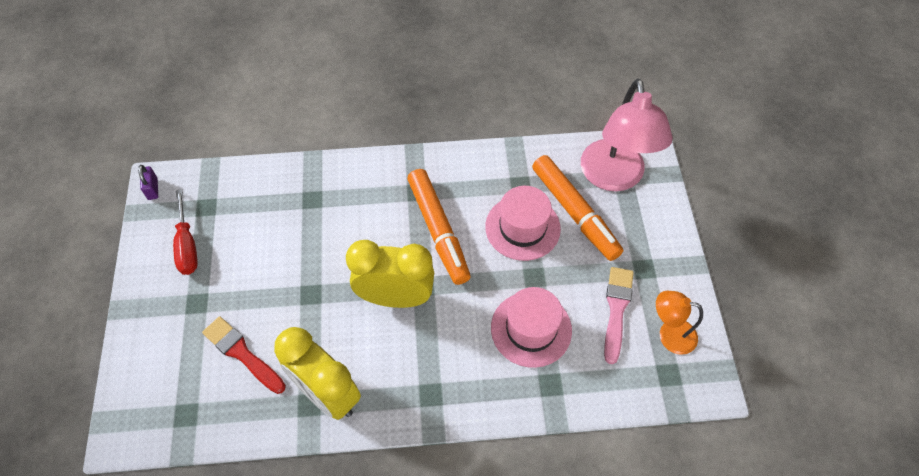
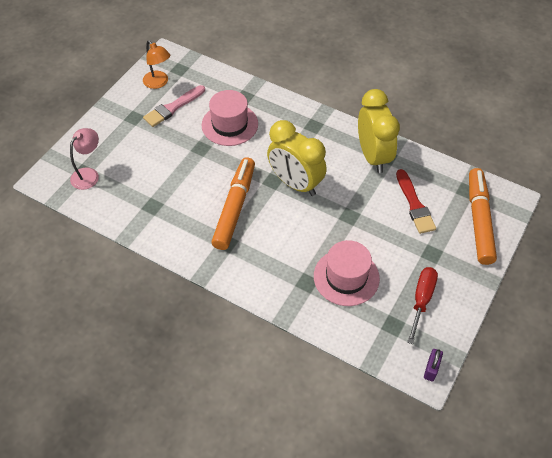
camera: 145 degrees left, 5 degrees down
(522, 227) = (179, 178): pink hat -> pink hat (346, 277)
(574, 212) = (138, 168): orange marker -> orange marker (479, 220)
(614, 177) = (89, 174): pink lamp -> pink lamp, size x0.53

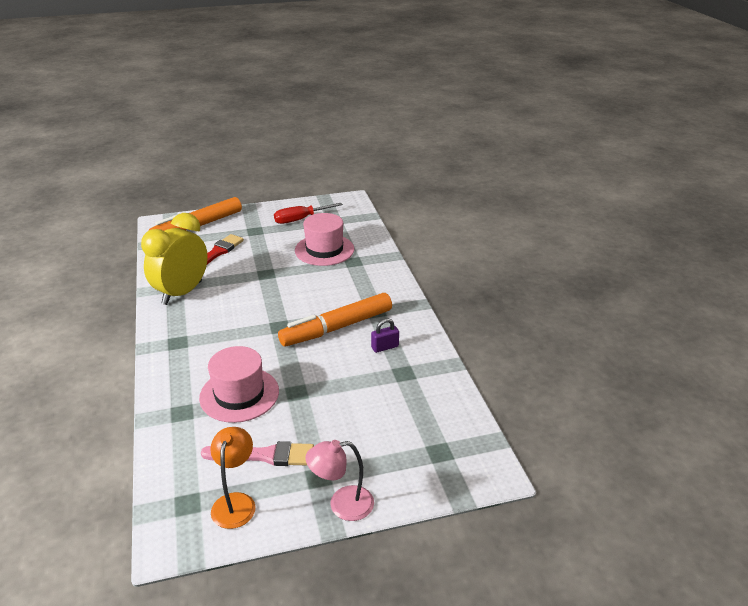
camera: 135 degrees left, 20 degrees down
(89, 174) = (436, 444): pink lamp -> pink lamp (342, 505)
(295, 183) = (266, 313): yellow clock -> none
(431, 369) = (344, 199): purple padlock -> purple padlock (385, 347)

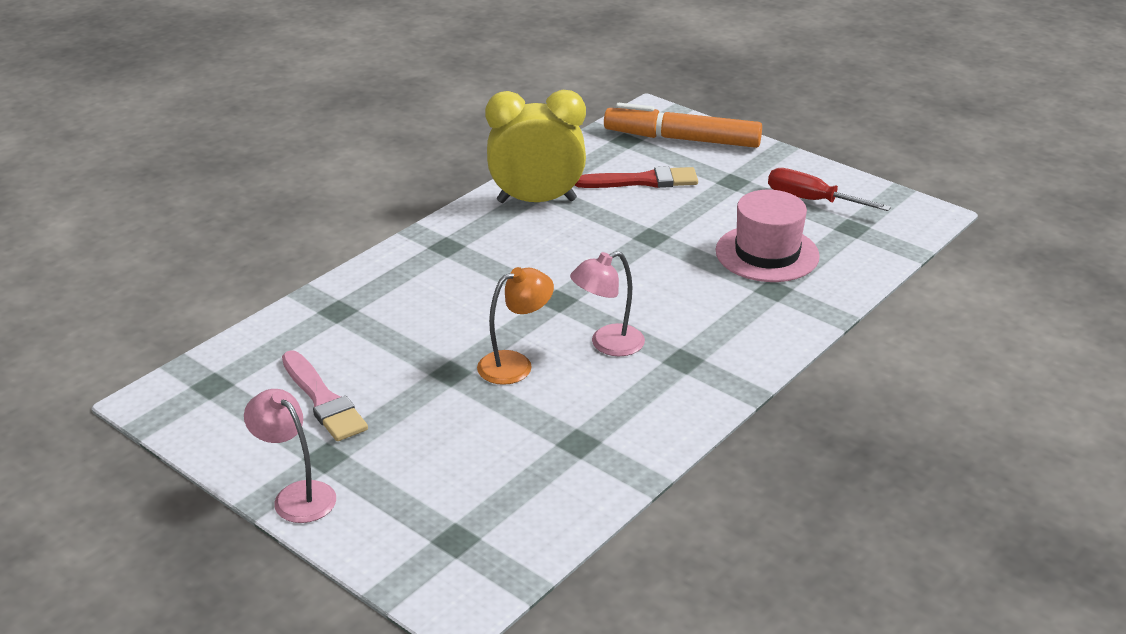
camera: 55 degrees right, 0 degrees up
(235, 502) = (239, 415): orange lamp -> orange lamp (515, 364)
(239, 394) = (403, 333): pink hat -> none
(337, 327) = (607, 344): orange marker -> pink lamp
(385, 347) = (614, 402): purple padlock -> none

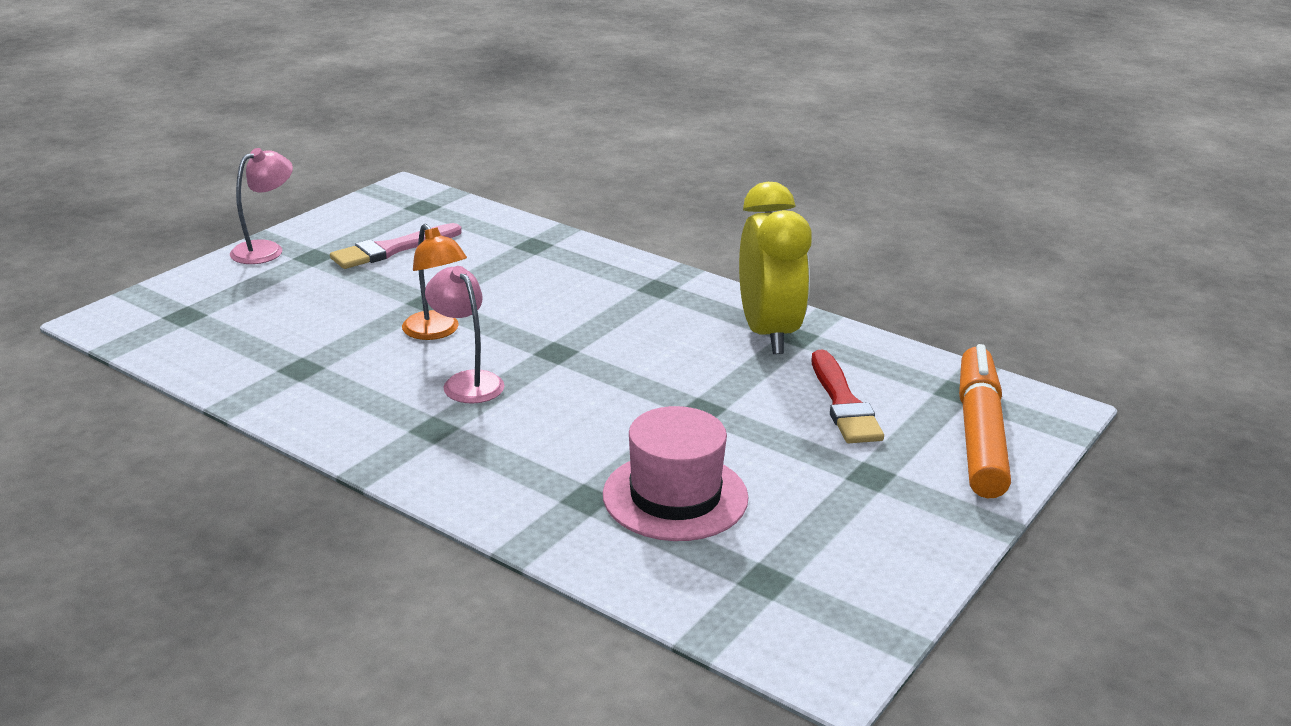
camera: 85 degrees right, 5 degrees down
(812, 200) = (836, 545): red screwdriver -> none

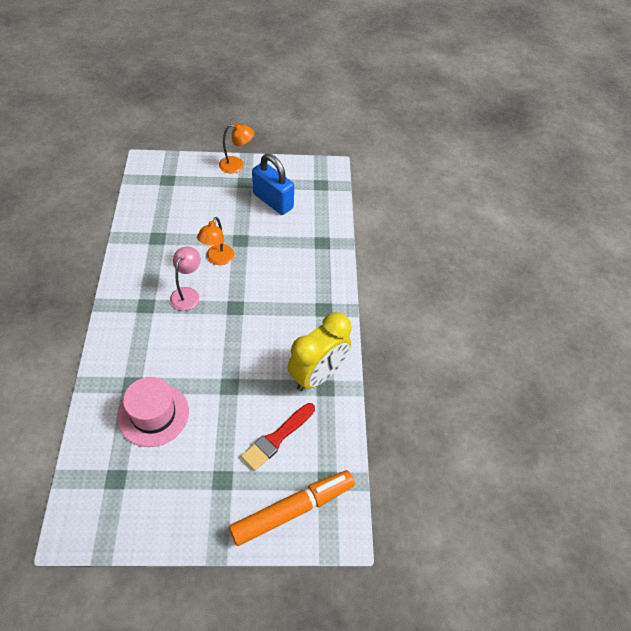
camera: 50 degrees right, 25 degrees up
(266, 249) = (237, 165): pink lamp -> orange lamp
(392, 249) = (273, 201): pink brush -> blue padlock

